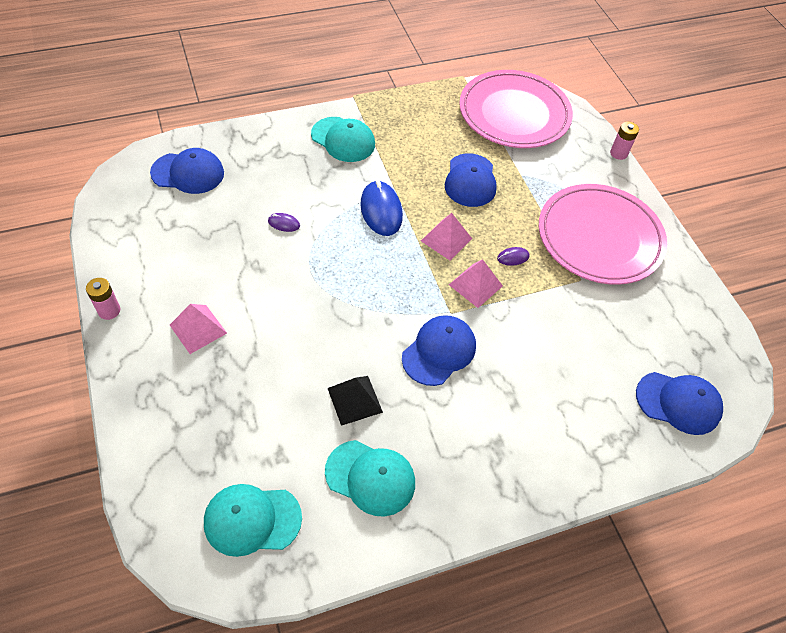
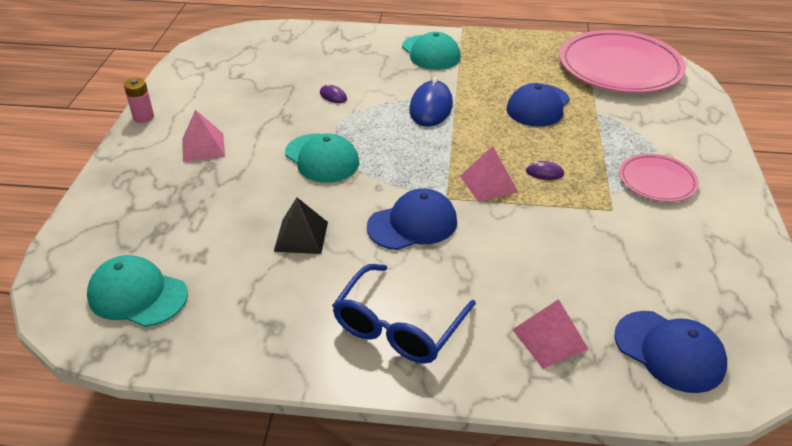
camera: 30 degrees right, 15 degrees down
(188, 173) = (277, 47): blue cap -> none
(370, 477) = (270, 301): turquoise cap -> turquoise cap (322, 158)
(446, 239) = (481, 142): pink pyramid -> pink pyramid (549, 339)
(485, 461) = (398, 327): none -> blue glasses
(599, 238) = (657, 181): pink plate -> pink plate, size x0.51
(618, 153) = (724, 120): pink battery -> none

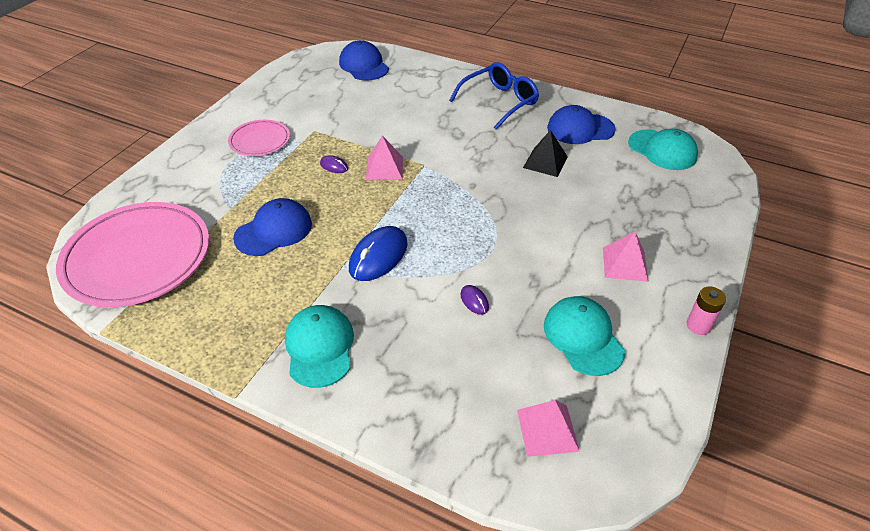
camera: 160 degrees left, 5 degrees up
(322, 158) = (511, 223): turquoise cap -> turquoise cap (583, 337)
(412, 224) = (460, 152): blue cap -> blue cap (580, 129)
(549, 339) = (420, 81): pink pyramid -> pink pyramid (547, 430)

